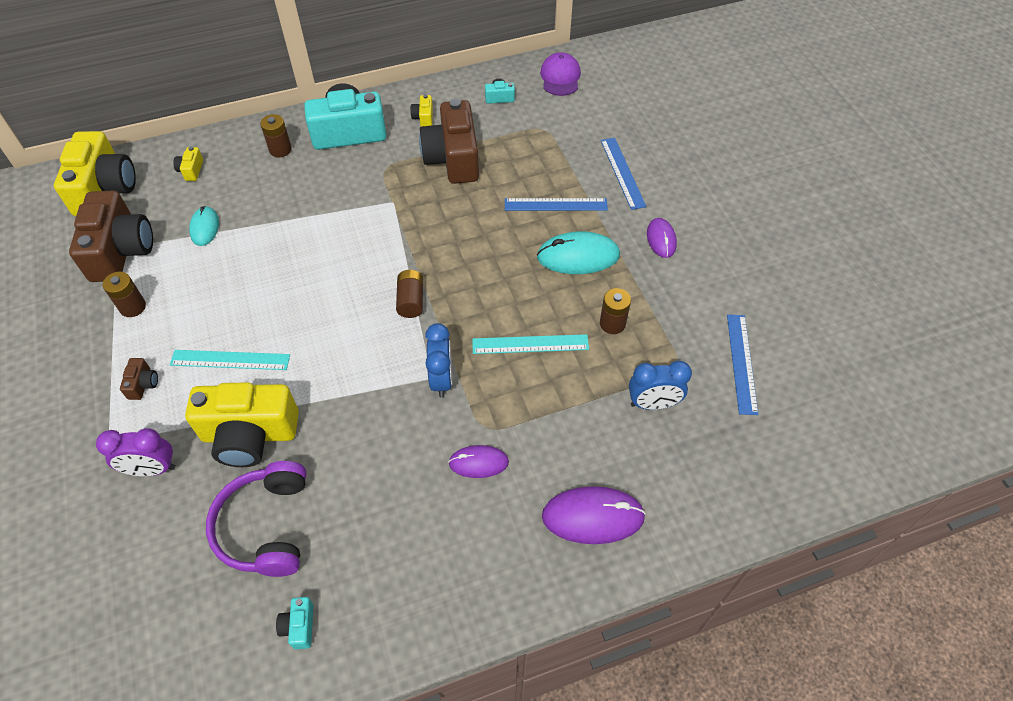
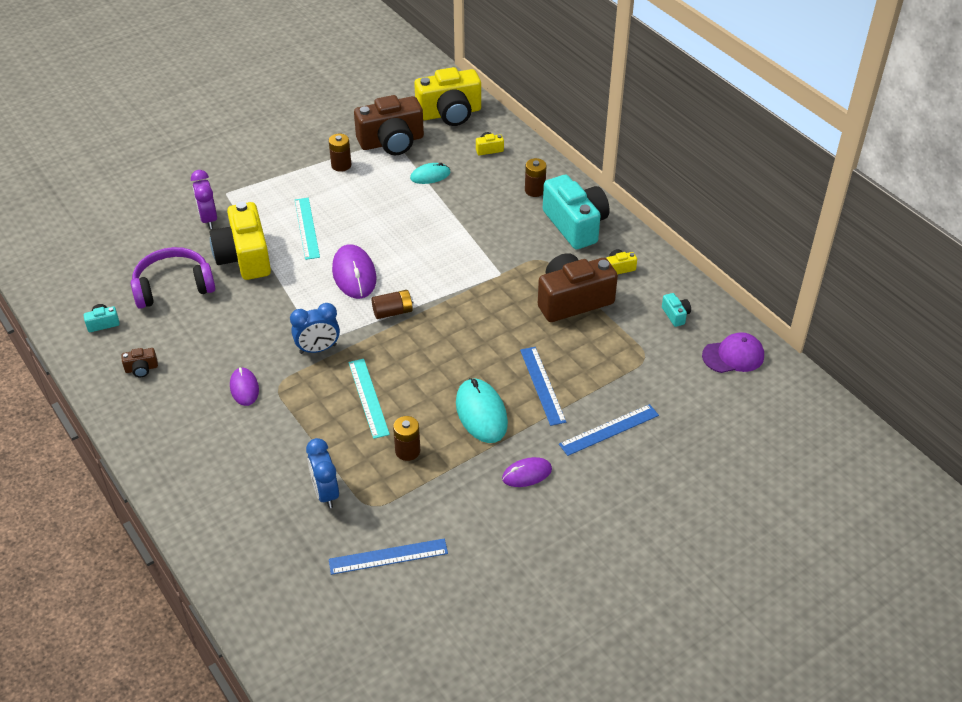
camera: 75 degrees right, 10 degrees down
(143, 384) = (275, 192): brown camera -> brown camera (141, 369)
(593, 516) = (207, 468): purple mouse -> purple mouse (354, 274)

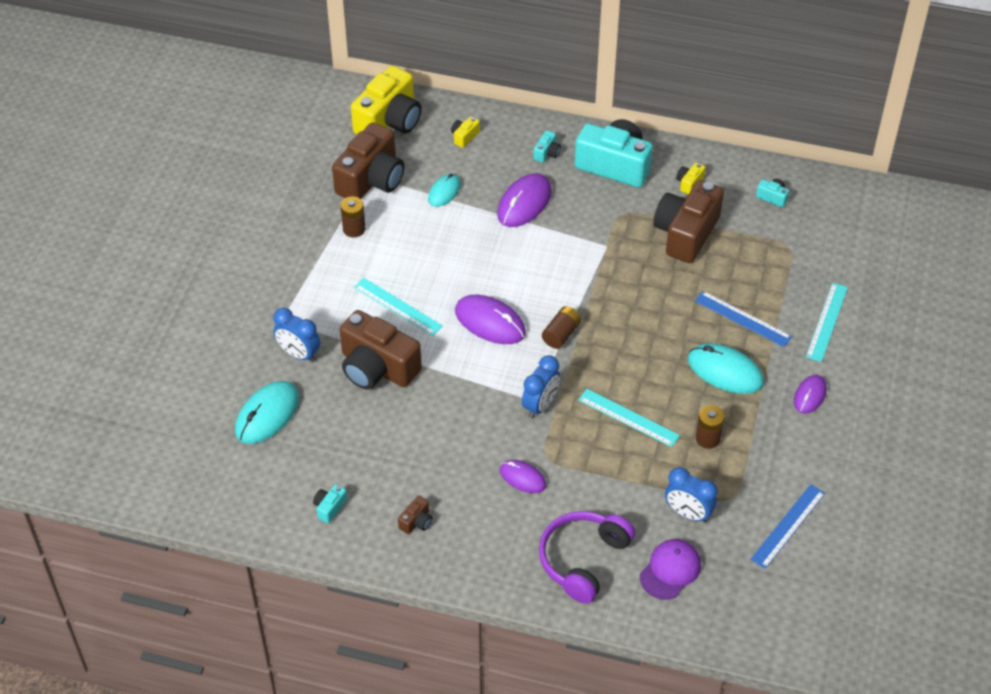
camera: 40 degrees left, 5 degrees up
(142, 243) = (267, 414): none -> turquoise mouse
(173, 287) = (349, 434): purple headphones -> purple headphones (583, 560)
(208, 219) = (299, 354): purple clock -> blue clock
(244, 257) = (377, 367): yellow camera -> brown camera
(477, 213) = (524, 203): none -> purple mouse
(534, 190) = (547, 153): brown battery -> turquoise camera
(609, 430) = (827, 322): blue ruler -> turquoise ruler
(733, 356) = (846, 205): purple cap -> purple cap (670, 570)

